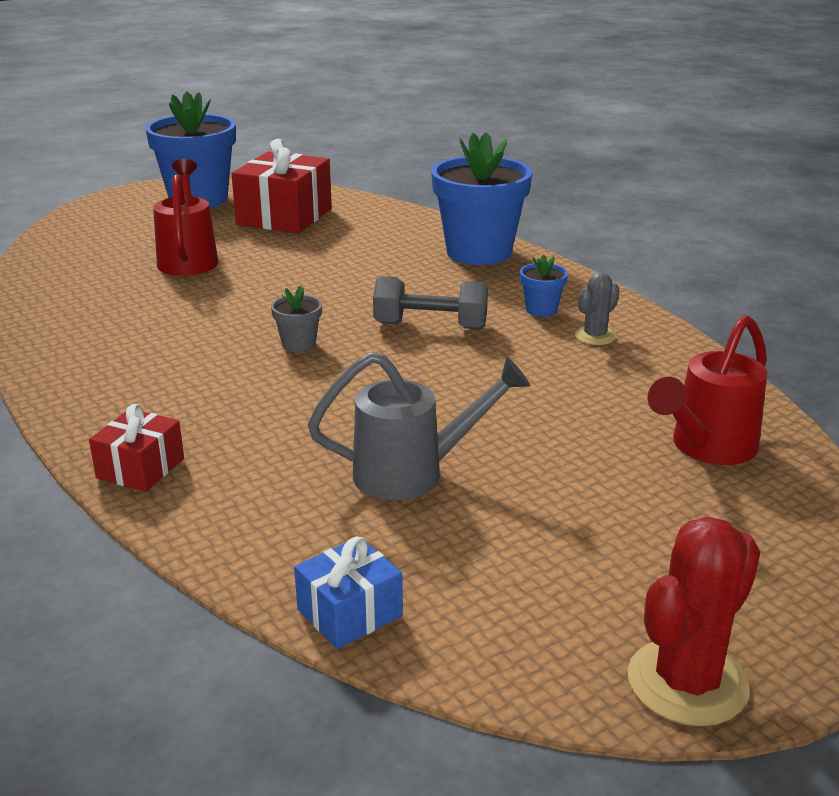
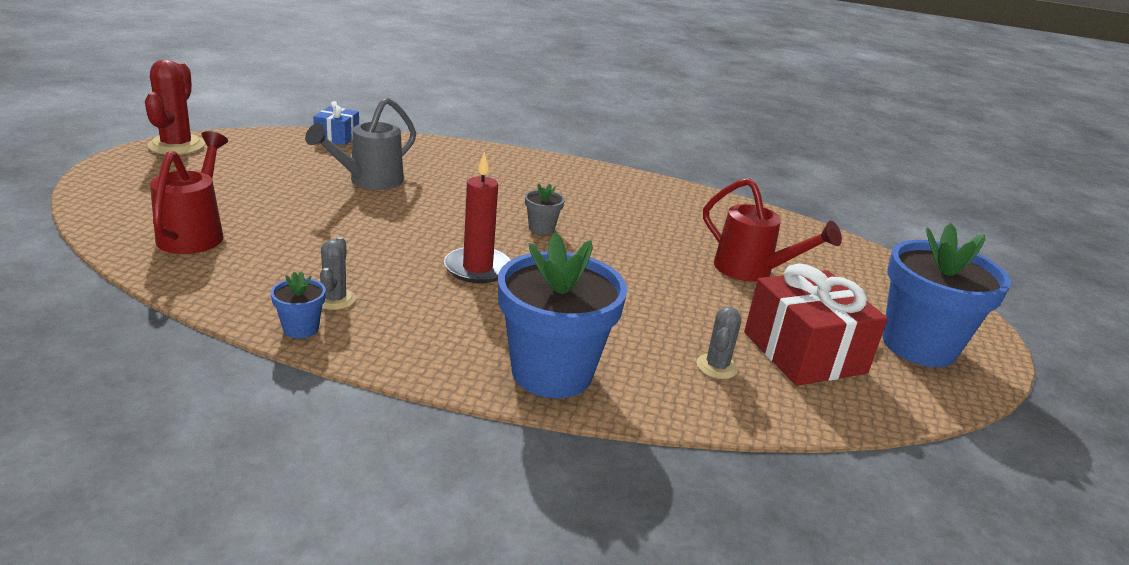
camera: 135 degrees right, 0 degrees up
(140, 468) = (501, 155): red gift -> none
(360, 227) = (716, 367): none -> grey cactus
(430, 326) = (477, 268): grey dumbbell -> red candle
(541, 309) = (407, 314): blue flower pot -> blue flower pot (301, 328)

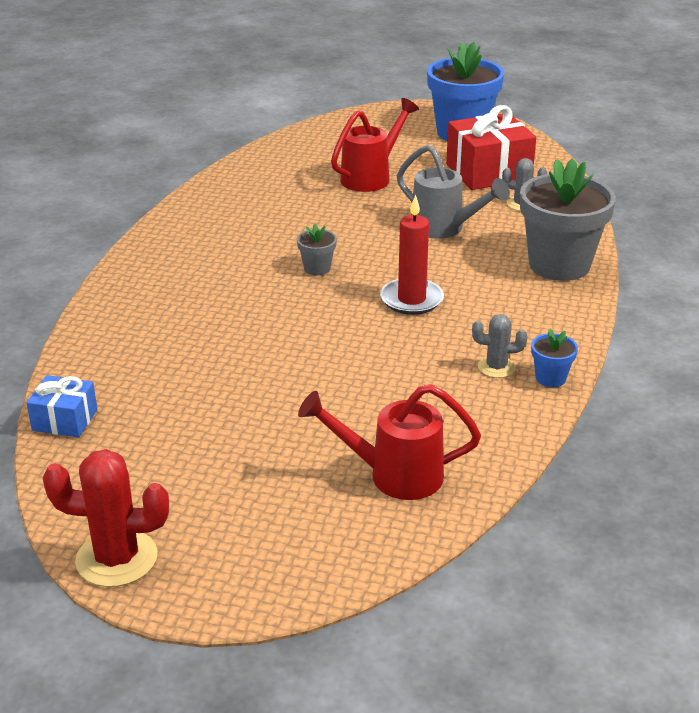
camera: 85 degrees left, 5 degrees up
(368, 181) = (220, 378): grey watering can -> grey watering can (445, 229)
(552, 373) = (559, 265): blue flower pot -> grey flower pot

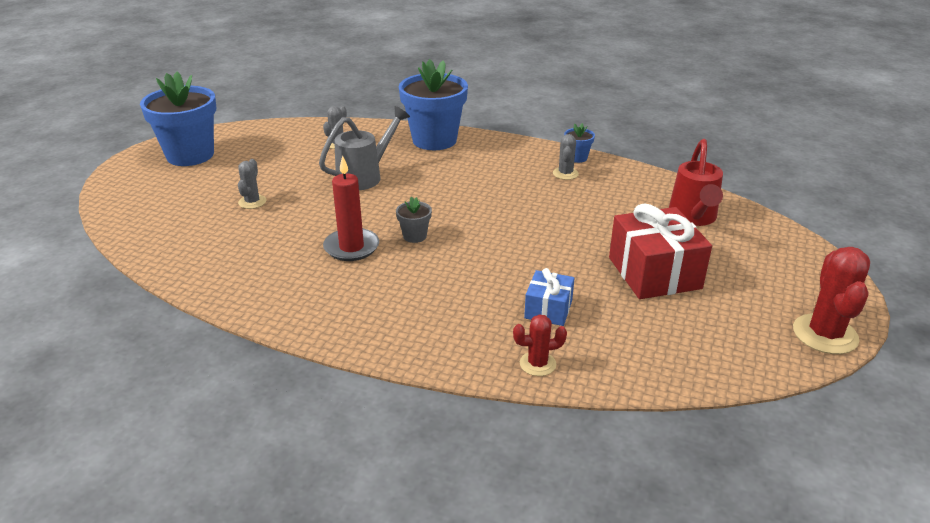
camera: 85 degrees left, 0 degrees up
(65, 420) = (659, 374): blue gift -> blue gift (548, 309)
(93, 347) = (537, 364): none -> red cactus
(371, 177) = (252, 202): red watering can -> grey cactus
(411, 299) = (473, 197): red candle -> red candle (351, 247)
(488, 172) = (274, 151): red gift -> red gift (654, 273)
(559, 265) = (434, 140): grey flower pot -> blue flower pot

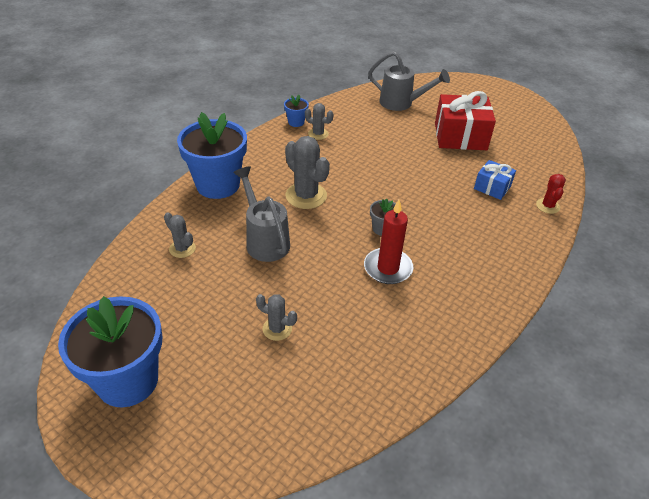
camera: 75 degrees left, 10 degrees up
(445, 185) = (306, 196): none -> grey cactus
(693, 218) = (402, 103): red watering can -> grey watering can
(825, 334) = (527, 104): red cactus -> none

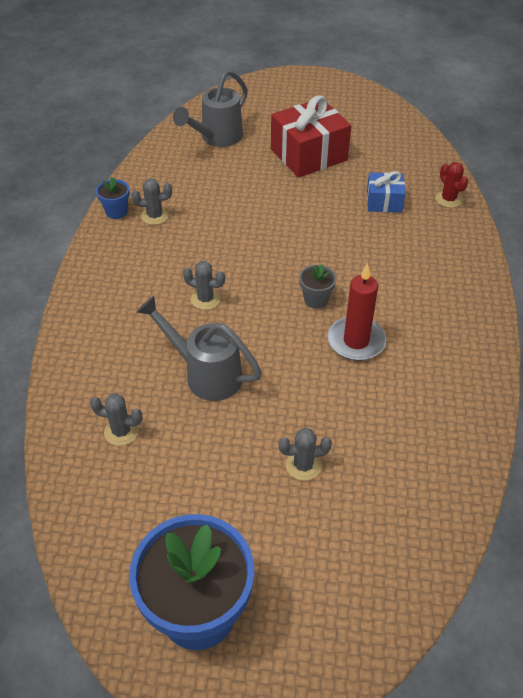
camera: 30 degrees left, 5 degrees up
(218, 185) = (93, 333): blue flower pot -> none
(306, 196) = (205, 299): grey cactus -> grey cactus, size x0.57
(402, 103) = (216, 138): grey watering can -> grey watering can turned 135 degrees clockwise

